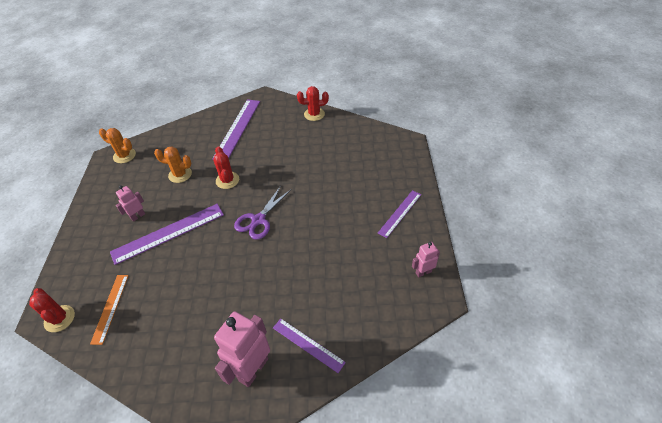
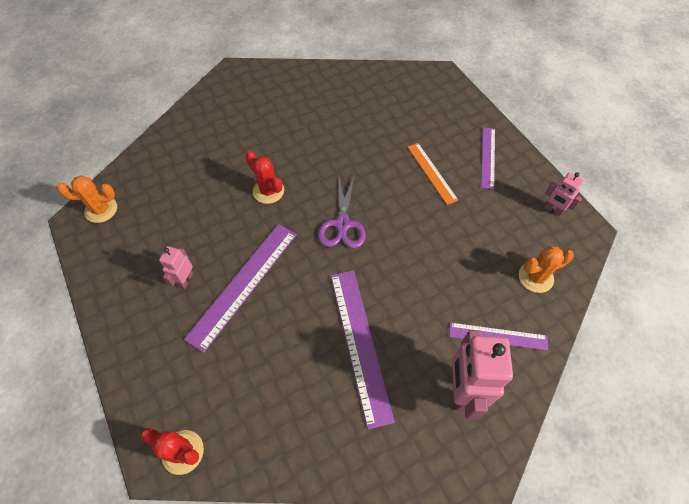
camera: 30 degrees left, 10 degrees up
(110, 308) = (241, 406): orange ruler -> orange ruler (431, 172)
(180, 174) = (200, 206): orange cactus -> orange cactus (535, 277)
(237, 129) = (231, 123): purple ruler -> purple ruler (360, 343)
(314, 114) = (313, 75): red cactus -> none
(423, 272) = (553, 210): pink robot -> pink robot turned 90 degrees counterclockwise

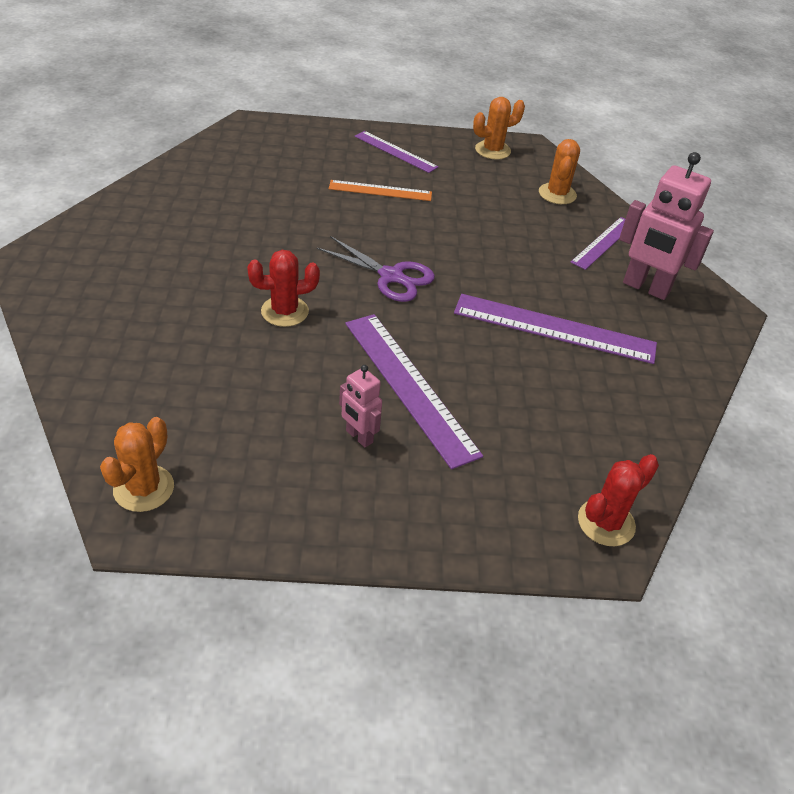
camera: 65 degrees left, 15 degrees down
(553, 210) = (492, 150): pink robot -> orange cactus

